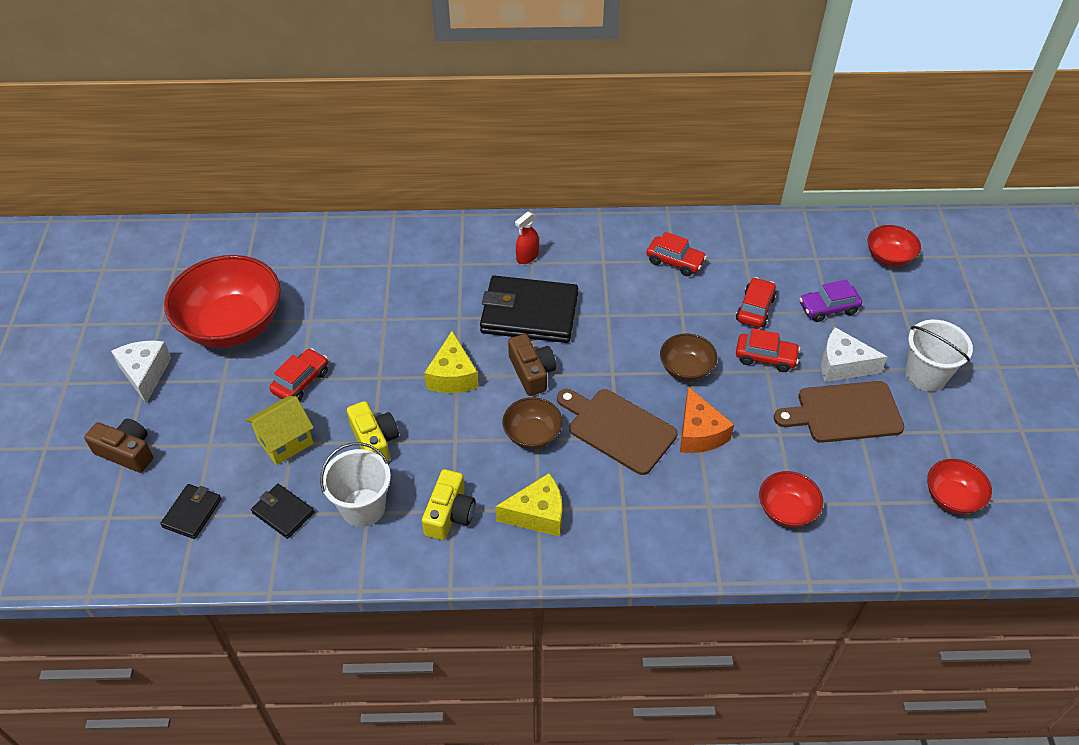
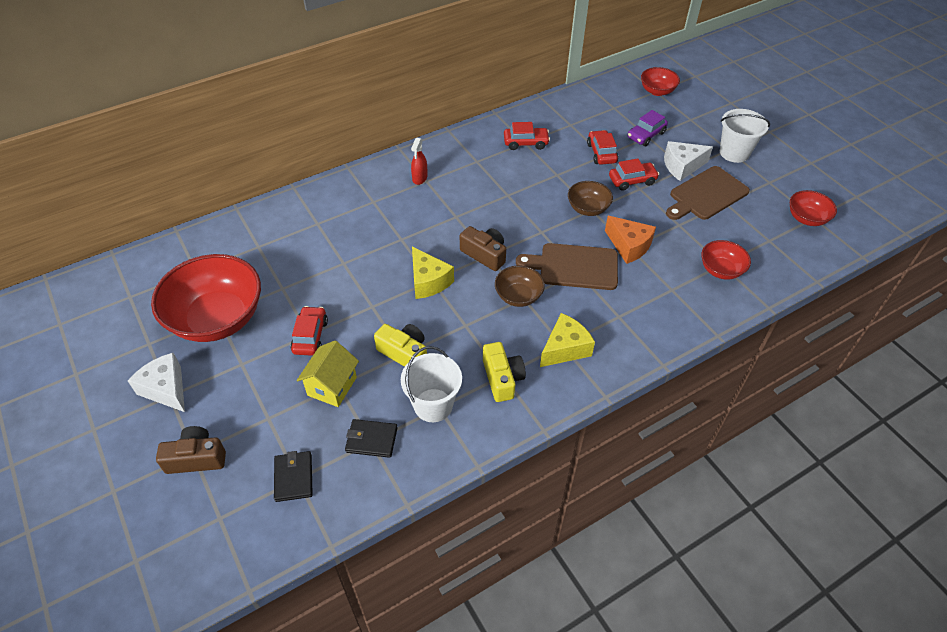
camera: 30 degrees left, 0 degrees up
(529, 313) = (451, 216): black wallet -> none

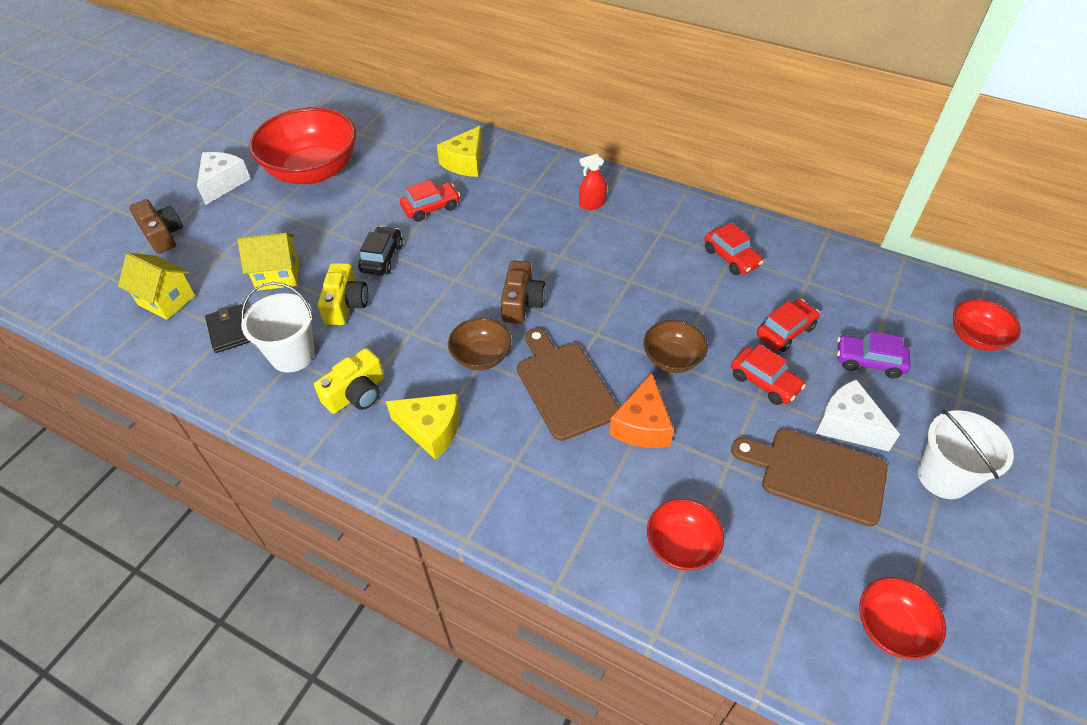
camera: 60 degrees right, 0 degrees up
(293, 477) = (166, 300): black wallet -> yellow house
(310, 336) = (327, 233): red car -> red car (431, 208)
(371, 312) = (382, 258): none -> black car
(428, 281) = (451, 278): yellow cheese -> yellow cheese (465, 163)

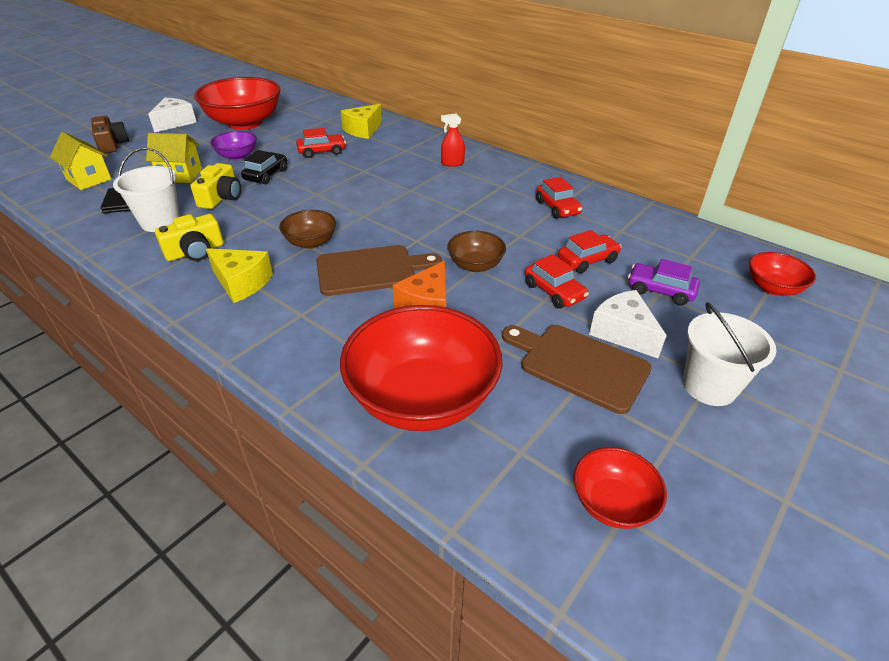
camera: 10 degrees right, 10 degrees down
(332, 231) = (237, 156): none -> purple bowl
(522, 302) = (363, 214): brown camera -> none
(564, 386) = (371, 270): brown cutting board -> brown cutting board turned 90 degrees clockwise
(681, 546) = (422, 398): red bowl -> red bowl, size x2.03

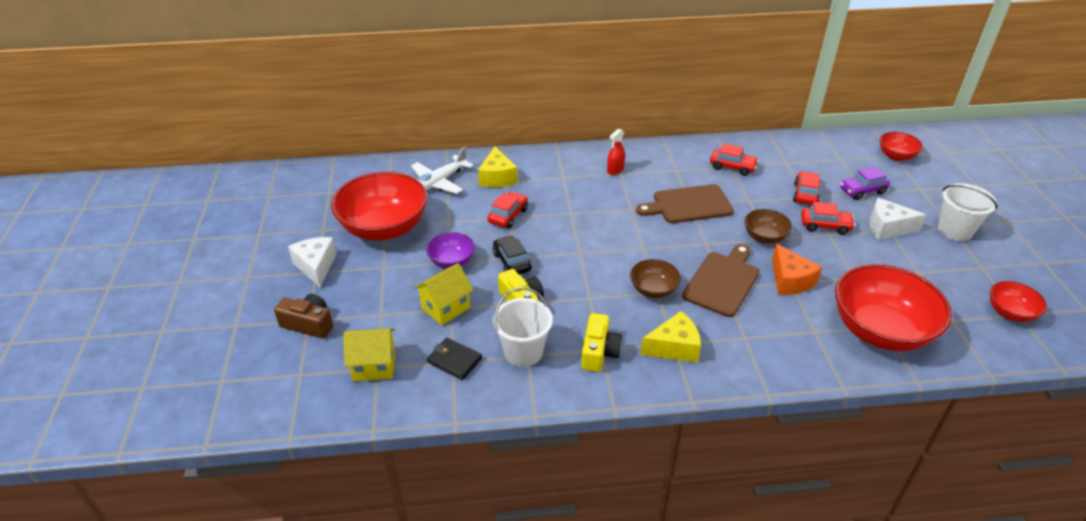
camera: 45 degrees left, 0 degrees up
(323, 116) = (438, 182): none -> white plane
(579, 365) = (901, 259): brown cutting board -> brown cutting board (688, 205)

